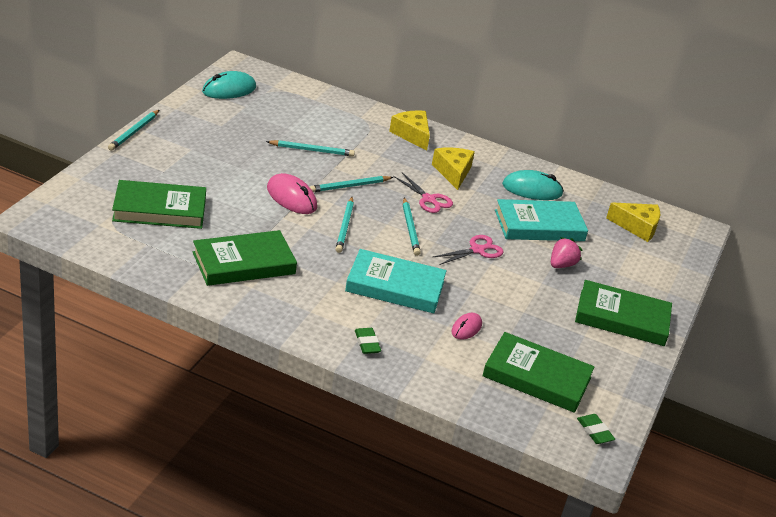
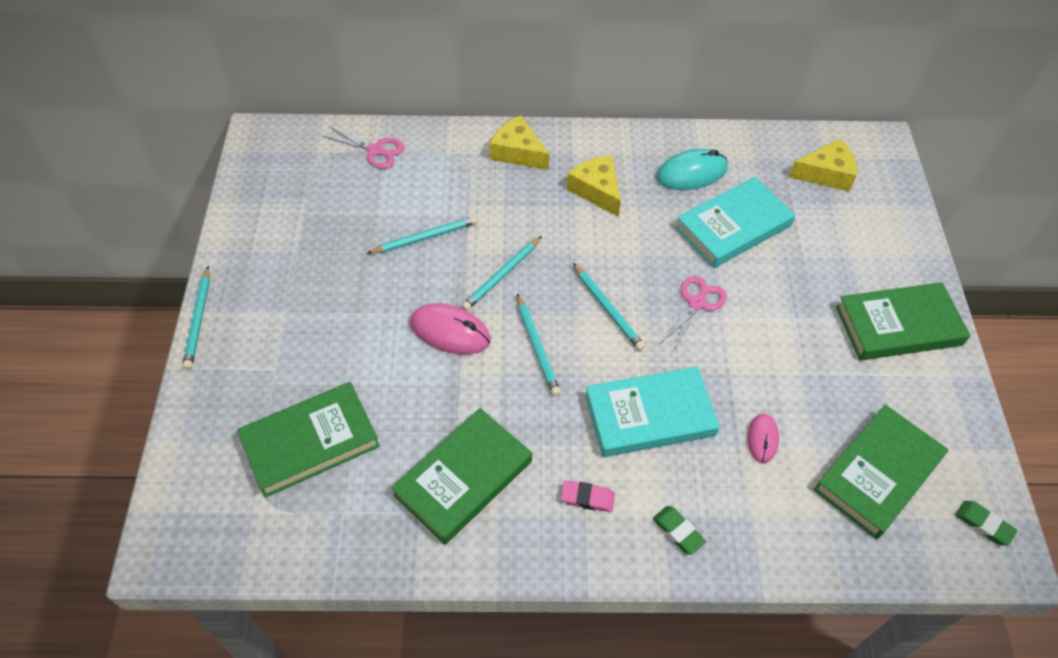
camera: 20 degrees left, 20 degrees up
(229, 90) = (270, 184): turquoise mouse -> none
(318, 304) = (587, 498): none -> pink eraser
(428, 199) = (598, 249): pink scissors -> pink scissors (375, 150)
(536, 377) = (877, 474): green book -> green book turned 45 degrees counterclockwise
(561, 265) = (792, 276): pink strawberry -> none

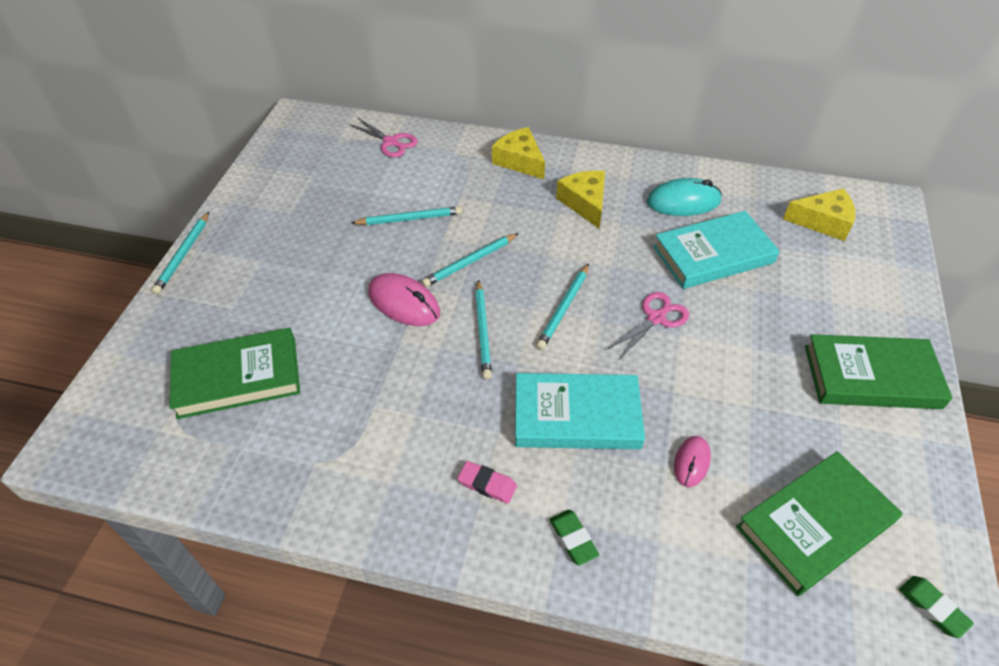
camera: 15 degrees right, 5 degrees down
(463, 478) = (369, 439): green book -> none
(607, 309) = (563, 308): turquoise pencil -> turquoise pencil turned 45 degrees clockwise

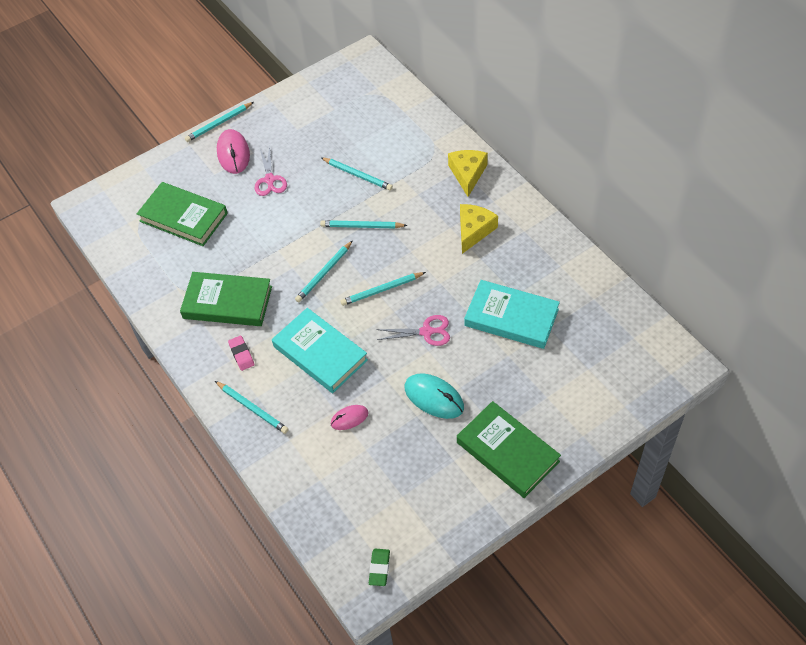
camera: 45 degrees right, 5 degrees up
(391, 142) = (402, 110): pink scissors -> pink scissors (270, 180)
(404, 303) = (300, 228): pink mouse -> pink mouse (233, 153)
(573, 539) = (252, 408): green eraser -> turquoise pencil
(683, 202) = (539, 270): turquoise mouse -> turquoise mouse (434, 397)
(814, 525) = (372, 492): green book -> green book (227, 302)
(823, 222) = (616, 345): yellow cheese -> none

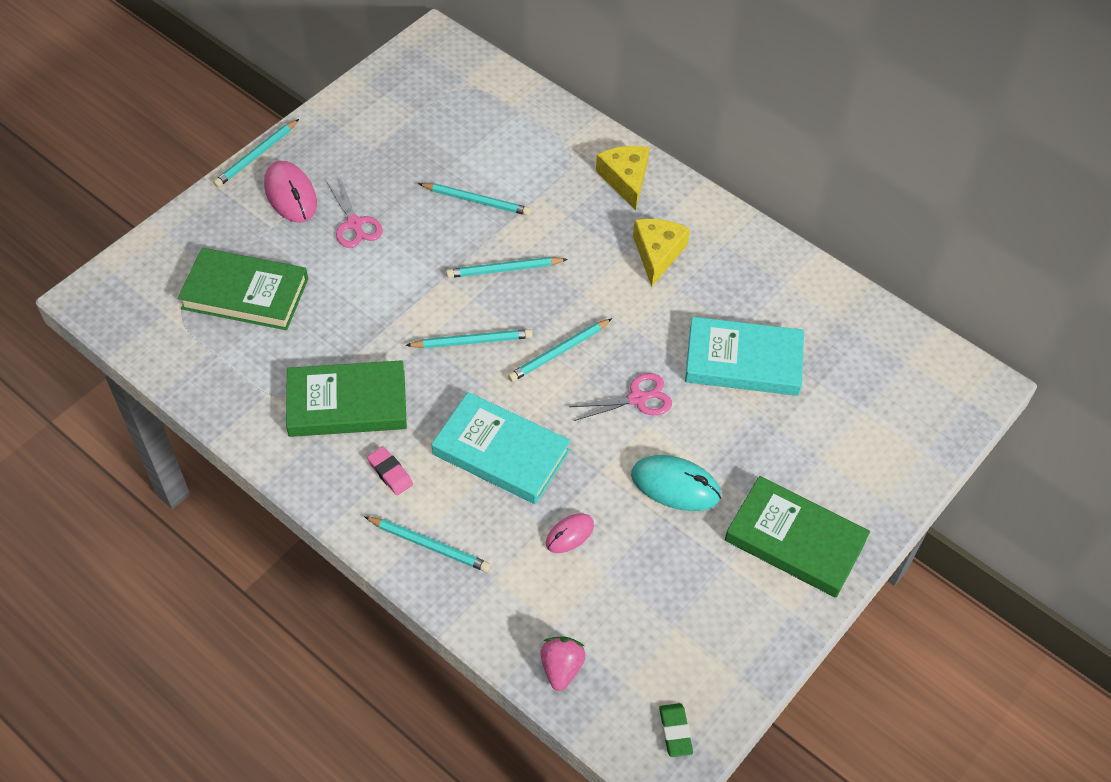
camera: 20 degrees left, 0 degrees up
(315, 509) = (561, 668): none -> pink strawberry
(324, 273) = (472, 341): turquoise pencil -> turquoise pencil turned 120 degrees counterclockwise

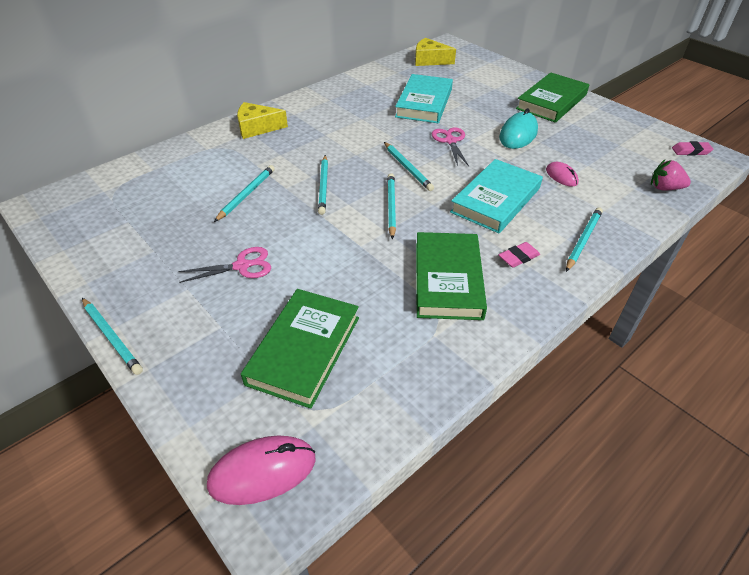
camera: 80 degrees left, 10 degrees down
(290, 195) = (183, 310): pink mouse -> pink mouse (262, 472)
(657, 253) = (329, 122): yellow cheese -> yellow cheese (429, 60)
(675, 731) = (691, 151): green eraser -> pink eraser

